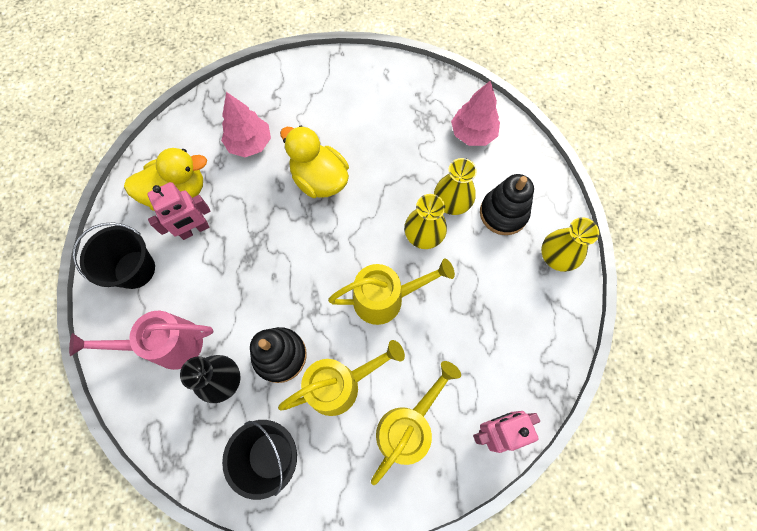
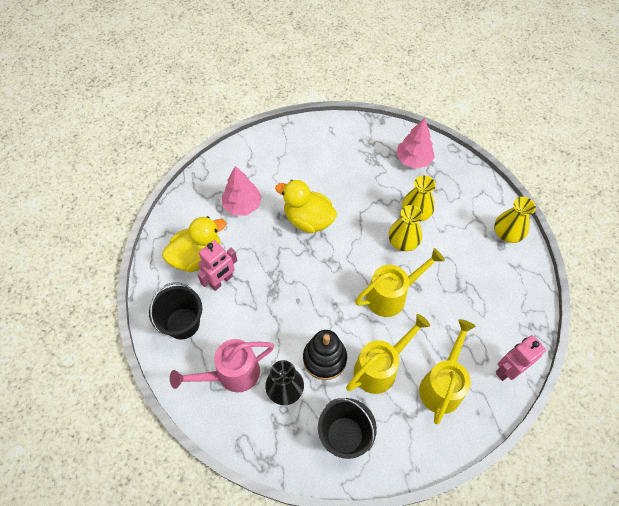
camera: 15 degrees left, 10 degrees down
(503, 213) = (457, 212): black stacking toy -> none

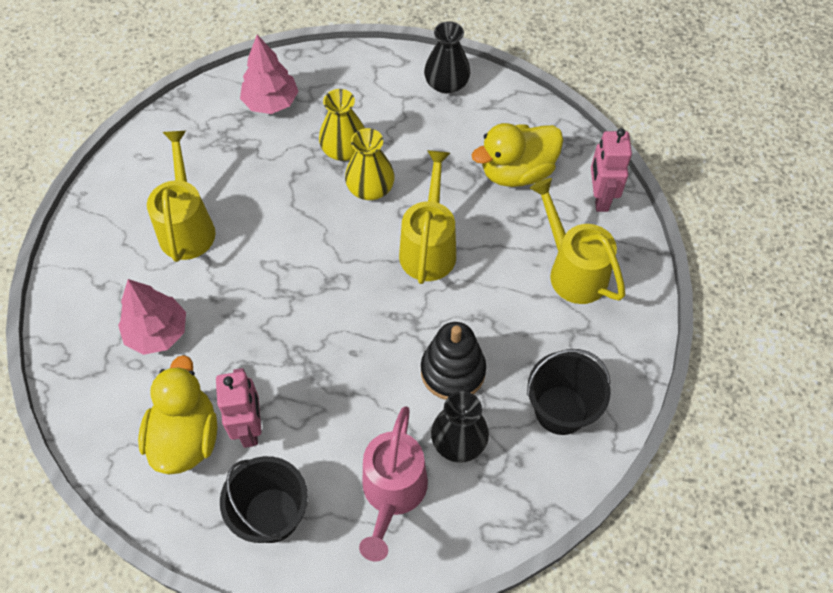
camera: 55 degrees left, 0 degrees up
(308, 220) = (250, 269): yellow duck -> yellow duck (517, 172)
(380, 368) = (508, 319): yellow watering can -> yellow watering can (187, 226)
(507, 233) = (446, 83): yellow vase -> black vase

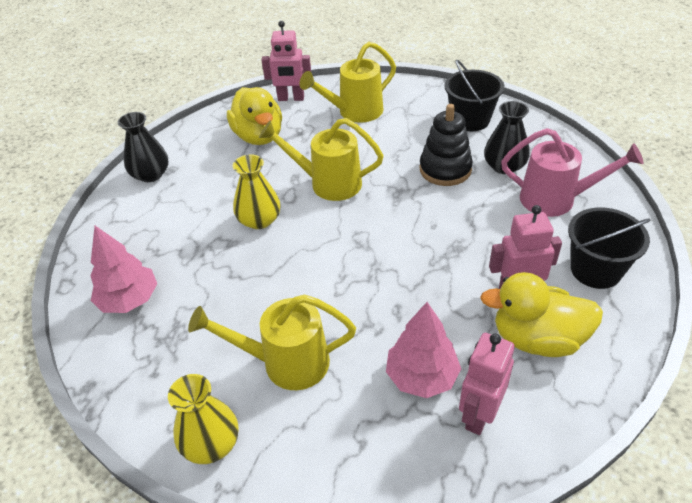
camera: 85 degrees left, 15 degrees down
(112, 376) = (479, 415): none -> pink robot
(344, 150) = (209, 239): yellow vase -> yellow vase (211, 443)

